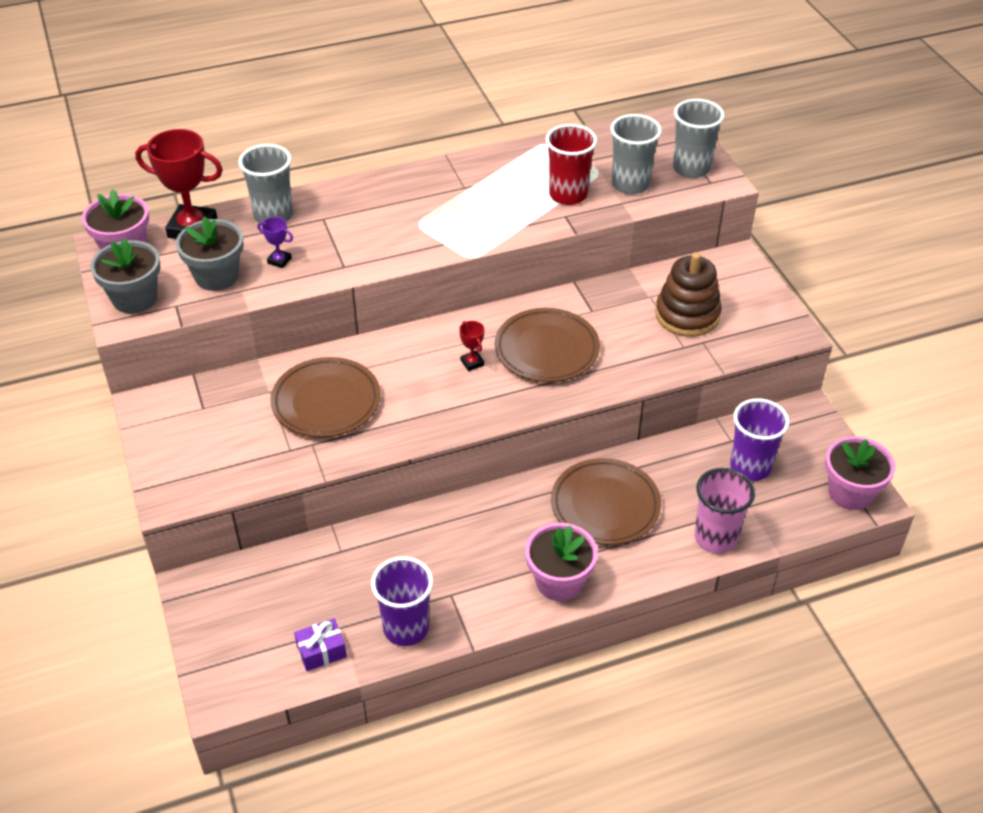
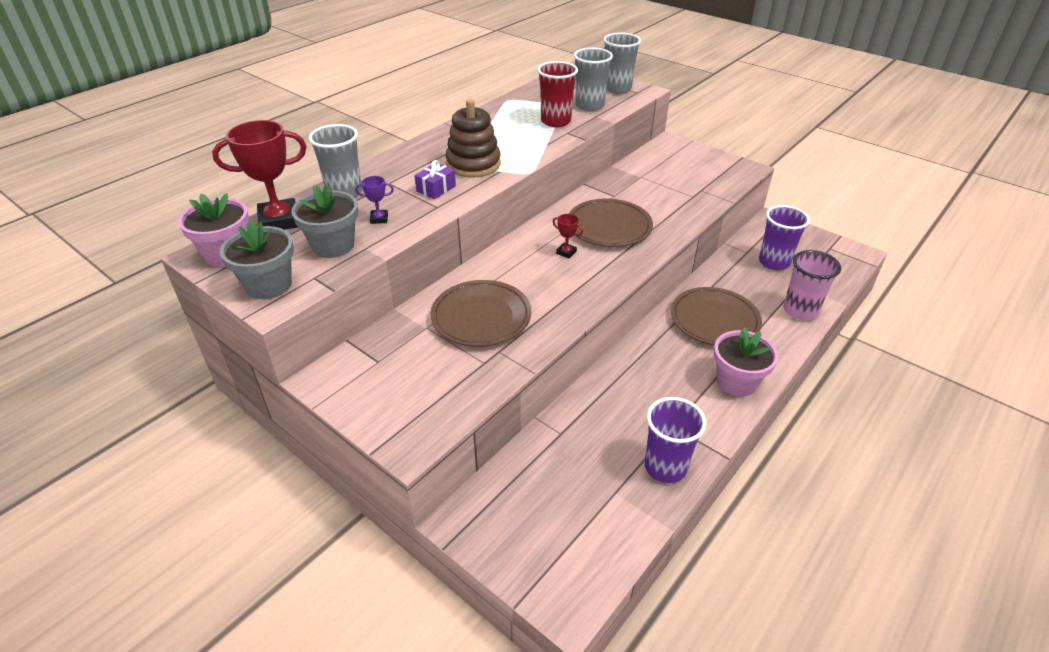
camera: 30 degrees left, 5 degrees down
(321, 651) = (618, 519): purple gift -> purple gift (436, 189)
(687, 315) = (675, 179): brown stacking toy -> brown stacking toy (473, 164)
(850, 493) = (842, 254): pink flower pot -> none

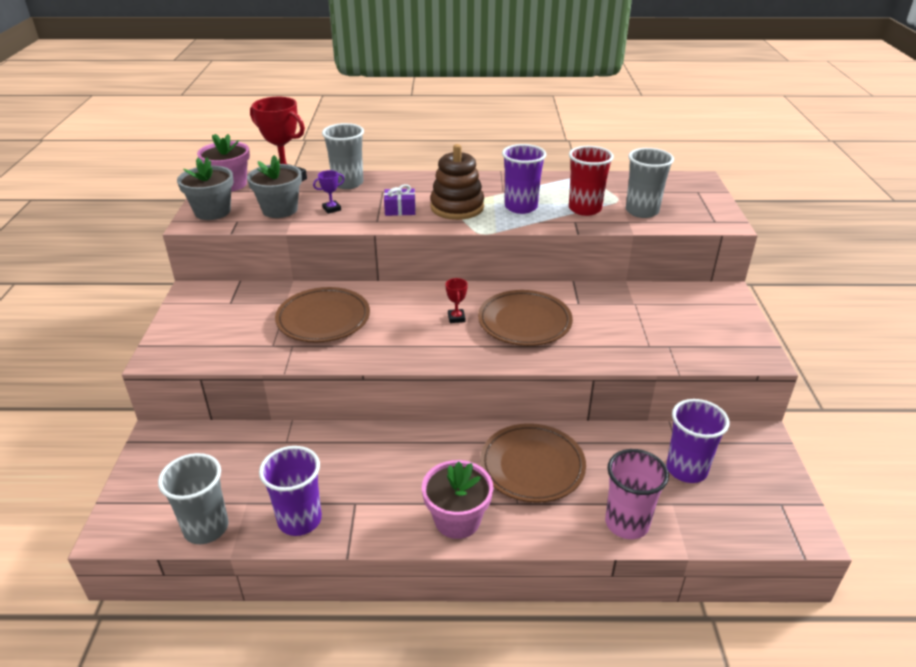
camera: 50 degrees right, 5 degrees down
(379, 219) = (332, 209): purple trophy -> purple trophy turned 75 degrees counterclockwise
(515, 141) = (521, 207): none -> purple cup
(617, 89) = (701, 210): grey cup -> grey cup (206, 528)

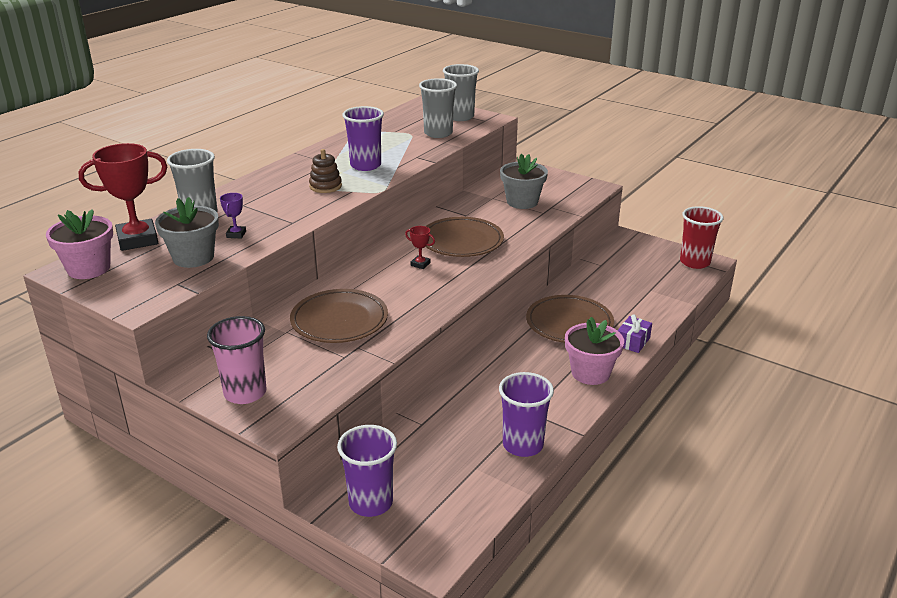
camera: 55 degrees left, 5 degrees down
(206, 528) = (484, 499): grey cup -> grey cup (460, 117)
(212, 211) = (134, 291): grey flower pot -> grey flower pot (522, 202)
(400, 210) = (290, 208): purple gift -> purple gift (632, 341)
(457, 207) = (325, 186): brown stacking toy -> brown stacking toy, size x0.61
(585, 209) = (405, 147): red cup -> red cup (695, 262)
(626, 523) = (652, 312): pink cup -> pink cup (245, 393)
(686, 469) = (627, 272): purple cup -> purple cup (371, 502)

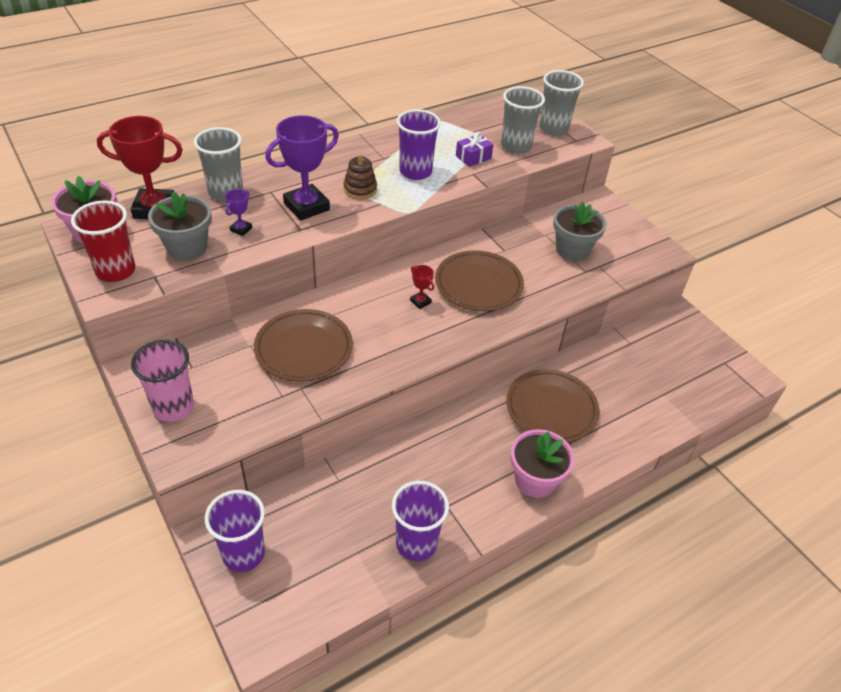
camera: 20 degrees right, 15 degrees up
(286, 207) = (306, 206): none -> purple trophy
(632, 341) = (602, 456): purple gift -> purple gift (473, 157)
(695, 262) = (736, 373): red cup -> red cup (115, 271)

